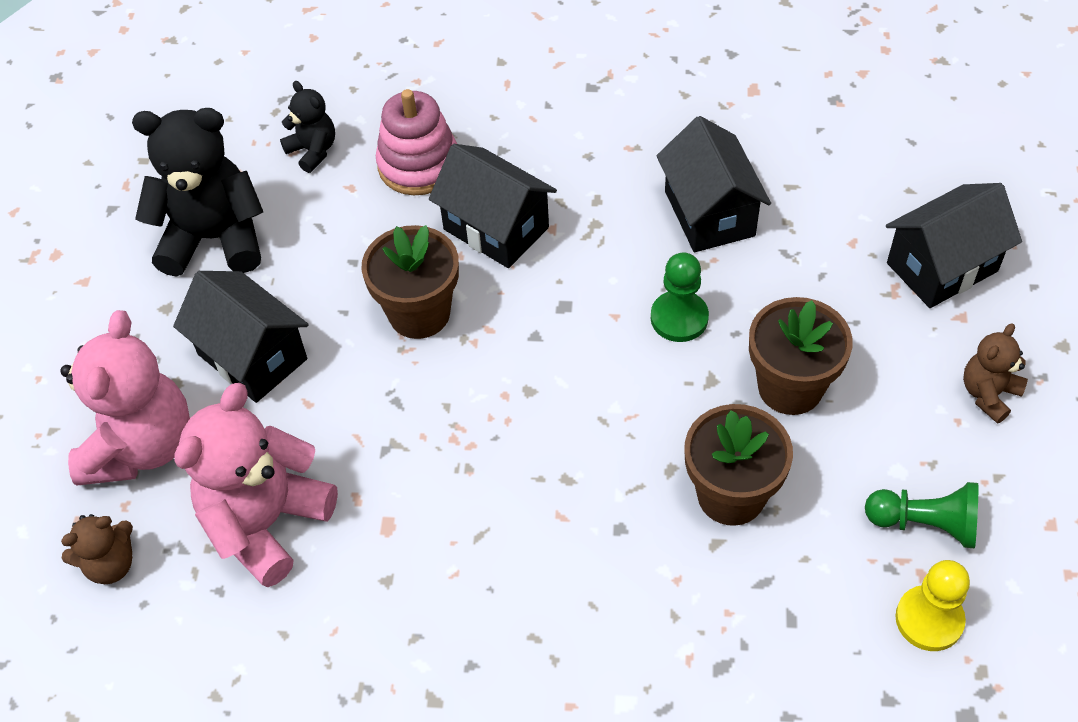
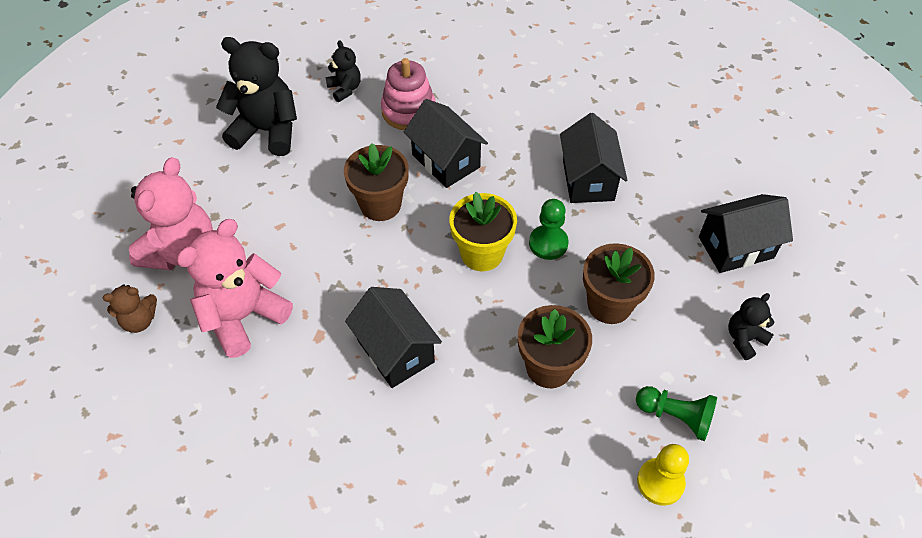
camera: 10 degrees right, 0 degrees up
(252, 357) = (267, 210): black house -> black house (395, 351)
(588, 353) = (481, 253): none -> yellow flower pot
(988, 394) = (744, 339): brown teddy bear -> black teddy bear

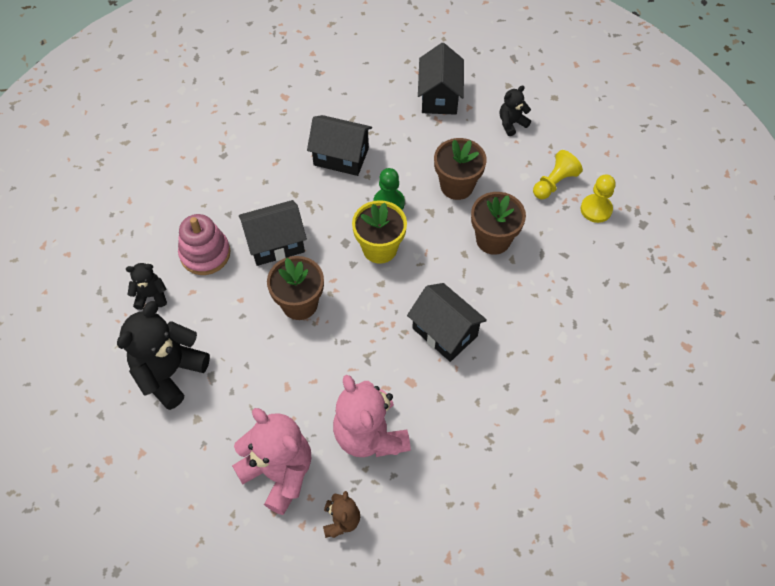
camera: 70 degrees left, 5 degrees up
(395, 351) = (444, 332): black house -> black house turned 60 degrees clockwise
(676, 416) = (554, 183): green pawn -> yellow pawn
(744, 339) = (511, 123): black teddy bear -> black teddy bear turned 75 degrees clockwise

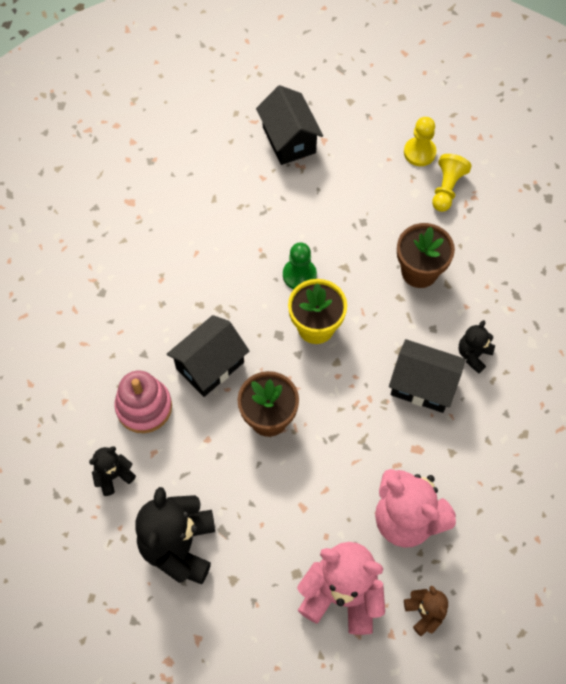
camera: 25 degrees left, 5 degrees up
(341, 156) = (225, 245): black house -> none
(457, 186) = (356, 229): brown flower pot -> none
(511, 123) = (374, 141): black teddy bear -> black teddy bear (473, 355)
(596, 209) = (499, 200): yellow pawn -> yellow pawn (419, 152)

